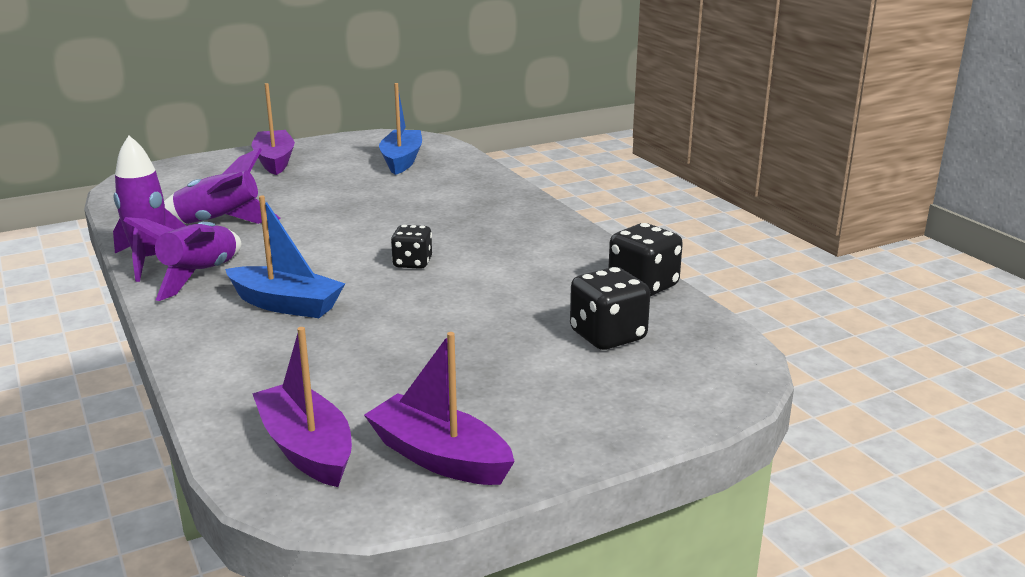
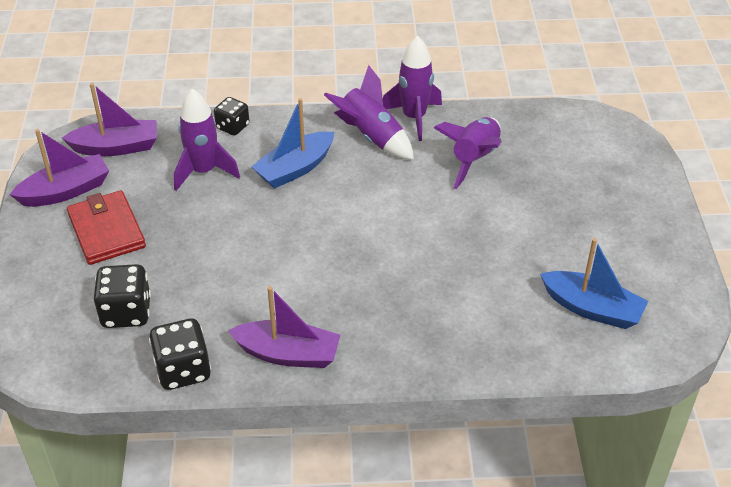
camera: 115 degrees right, 20 degrees up
(275, 161) = (629, 215): purple boat -> purple boat (288, 354)
(326, 360) = (204, 171): none -> purple rocket
(412, 263) = (321, 247): black dice -> black dice (232, 127)
(493, 393) = (106, 231): none -> red wallet

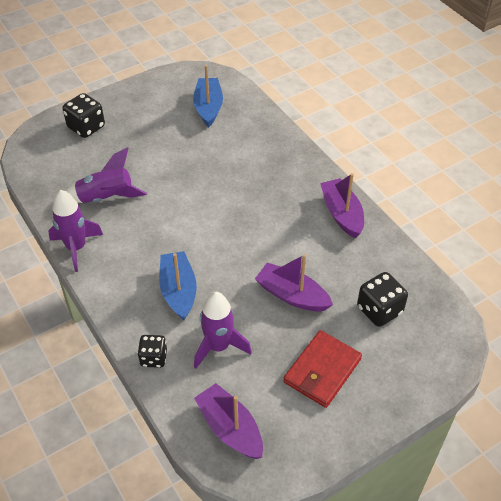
camera: 120 degrees left, 5 degrees up
(66, 191) = (304, 430): purple boat -> purple boat (292, 295)
(183, 370) = (394, 255): black dice -> black dice (86, 127)
(295, 169) = (178, 291): blue boat -> blue boat turned 120 degrees counterclockwise
(371, 137) = (114, 263): purple rocket -> none

